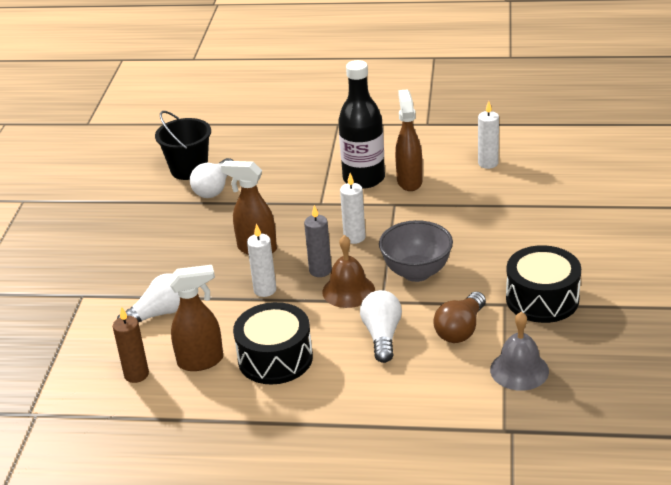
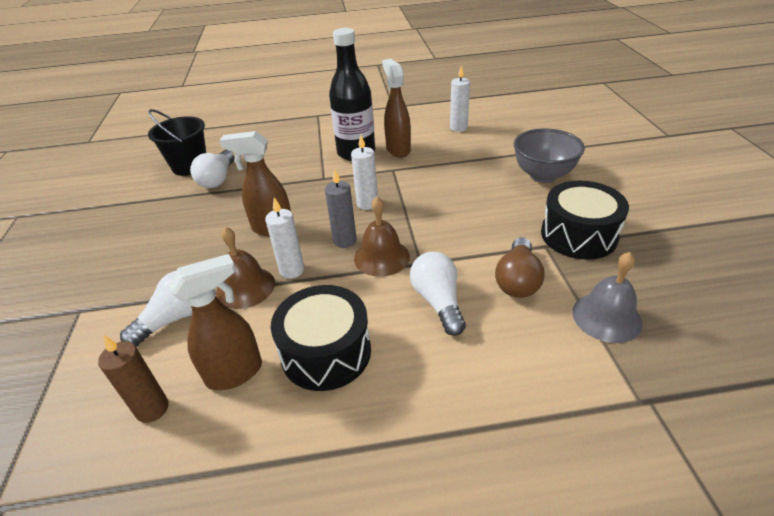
camera: 15 degrees left, 5 degrees up
(221, 298) = (245, 287): none -> brown bell
(416, 272) = (442, 228): grey bowl -> grey bowl (543, 175)

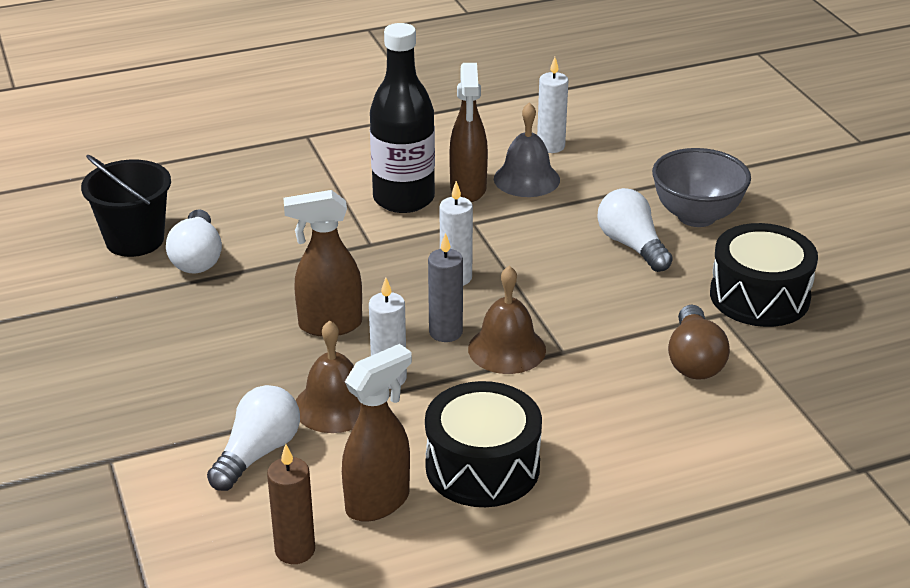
camera: 15 degrees left, 5 degrees down
(398, 149) = (468, 189): brown spray bottle -> brown spray bottle turned 150 degrees counterclockwise
(438, 301) = (601, 395): white light bulb -> white light bulb (632, 245)
(606, 317) = (808, 390): grey bell -> grey bell (526, 179)

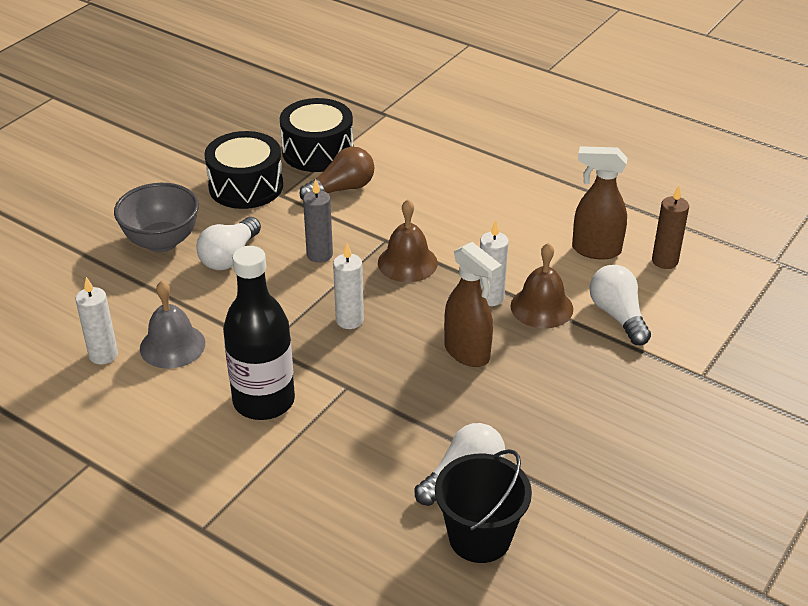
camera: 125 degrees left, 5 degrees up
(258, 453) = (618, 316): white light bulb -> white light bulb turned 75 degrees clockwise
(445, 332) = (418, 296): grey candle -> grey candle (319, 255)
(468, 189) = (217, 371): brown spray bottle -> none
(482, 467) = (524, 227): black drum -> black drum (317, 151)

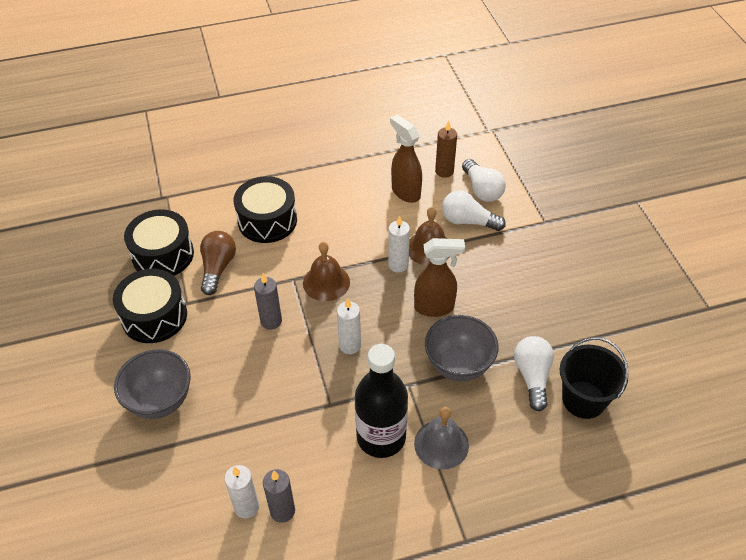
camera: 50 degrees left, 10 degrees up
(119, 380) = (282, 511): none -> grey candle
(172, 345) = (278, 458): grey bell -> grey bell (441, 444)
(229, 256) = (220, 371): white light bulb -> white light bulb (482, 190)
(413, 410) = (458, 365): none -> grey bowl
(435, 185) = (267, 220): none -> black drum
(595, 250) = (405, 192): brown spray bottle -> brown spray bottle turned 90 degrees clockwise

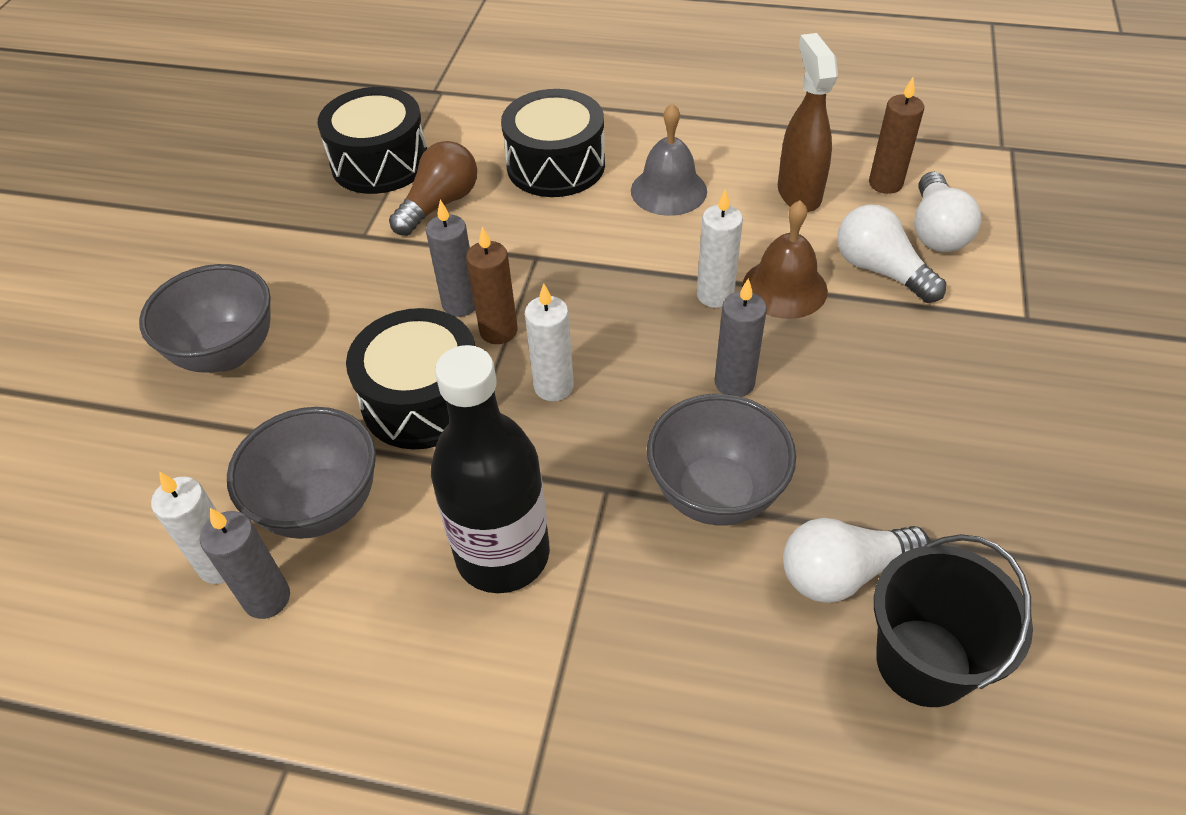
camera: 30 degrees right, 0 degrees up
(154, 316) = (308, 237): black drum -> black drum (423, 400)
(275, 456) = (321, 506): none -> grey bowl
(302, 328) = (498, 331): none -> brown candle
(326, 282) = (582, 280): brown bell -> none
(434, 307) = (734, 383): brown spray bottle -> grey candle
(441, 444) = (597, 615): grey bell -> grey bell (668, 190)
(532, 376) = (843, 573): white light bulb -> white light bulb turned 135 degrees counterclockwise

